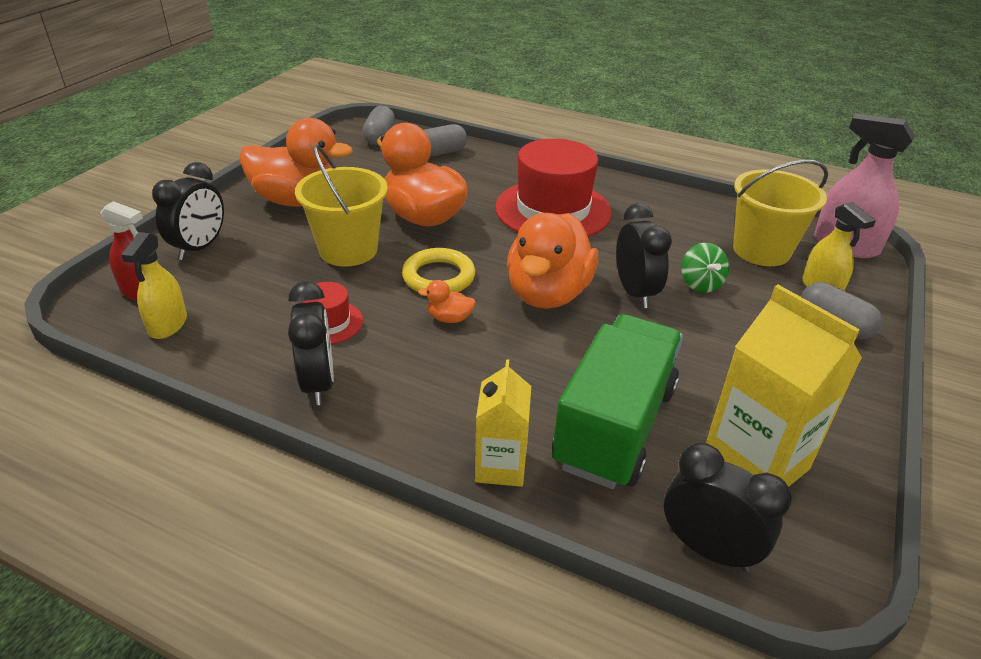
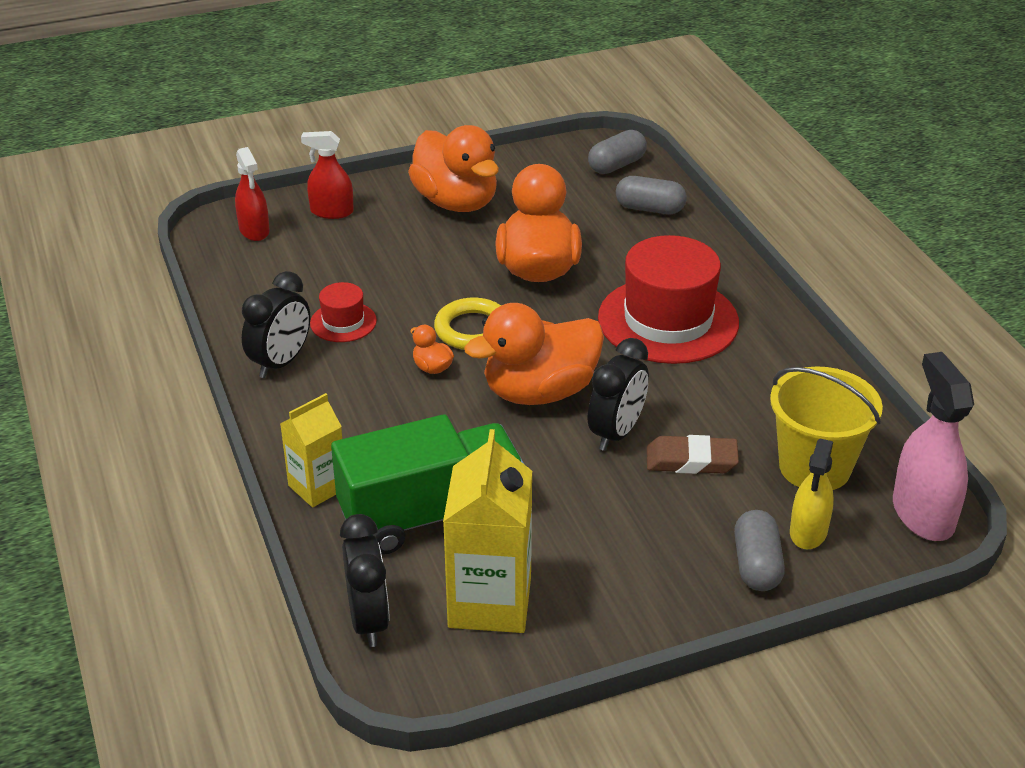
camera: 45 degrees right, 0 degrees up
(168, 325) = (241, 266): yellow spray bottle -> none
(200, 248) = (331, 212): black clock -> red spray bottle
(348, 250) = (435, 269): yellow bucket -> none
(700, 284) = (691, 460): green spinning top -> brown eraser

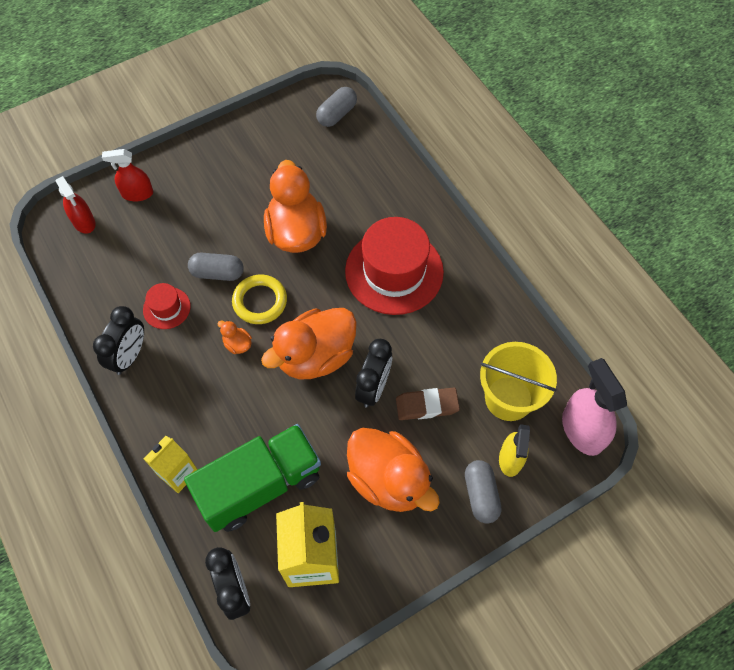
camera: 10 degrees left, 25 degrees up
(456, 202) = (227, 170): orange duck -> orange duck (388, 480)
(650, 209) = (366, 158): grey capsule -> grey capsule (217, 273)

